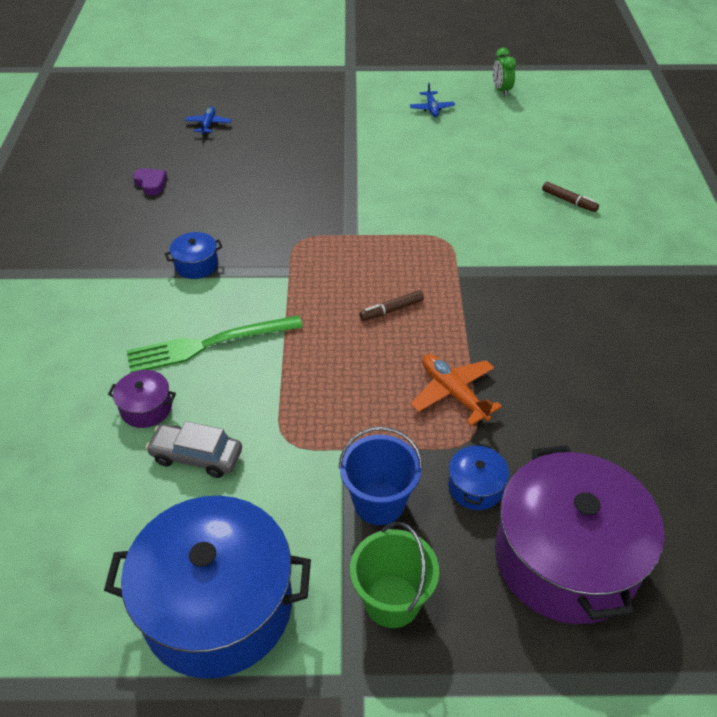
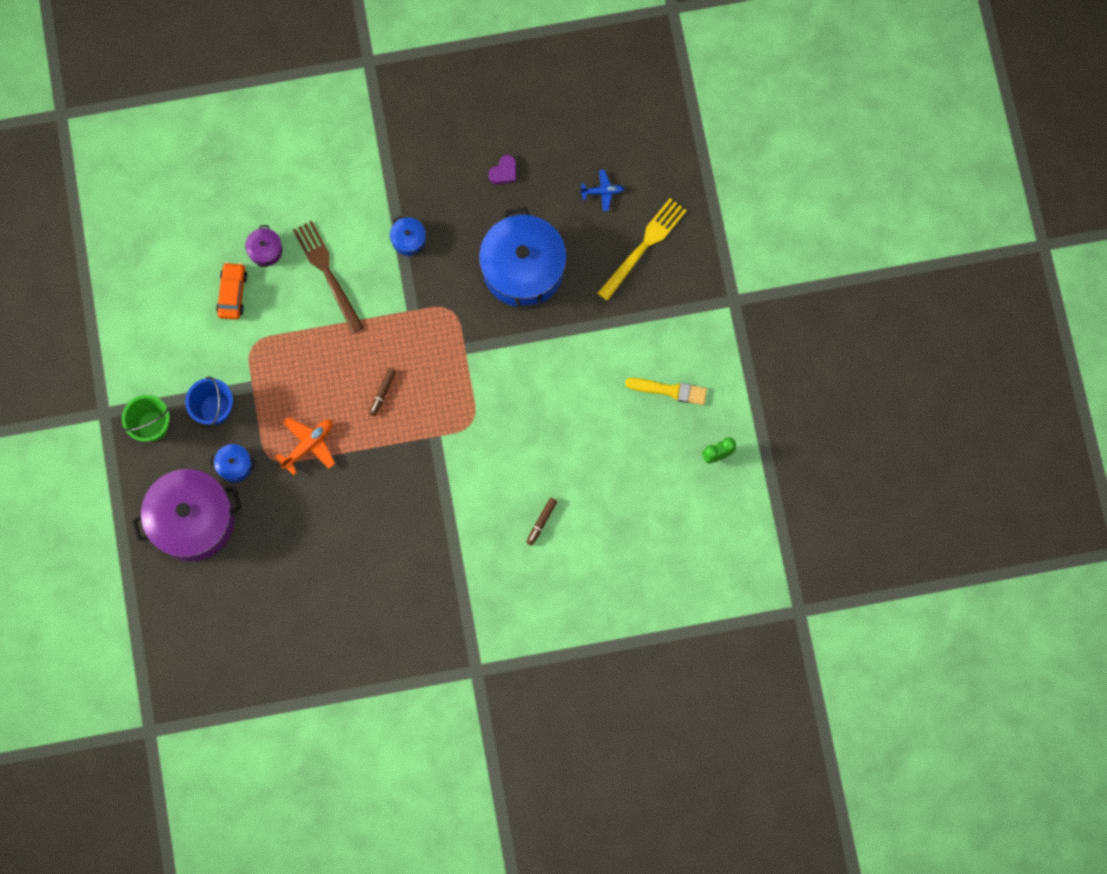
camera: 80 degrees right, 30 degrees up
(196, 456) = (232, 293): grey car -> orange car
(208, 344) = (327, 273): green fork -> brown fork
(218, 605) = (137, 334): blue pot -> blue pot (523, 269)
(277, 107) = (644, 246): none -> yellow fork
(391, 310) = (382, 393): brown marker -> brown marker turned 120 degrees counterclockwise
(431, 108) = (670, 390): blue plane -> yellow brush

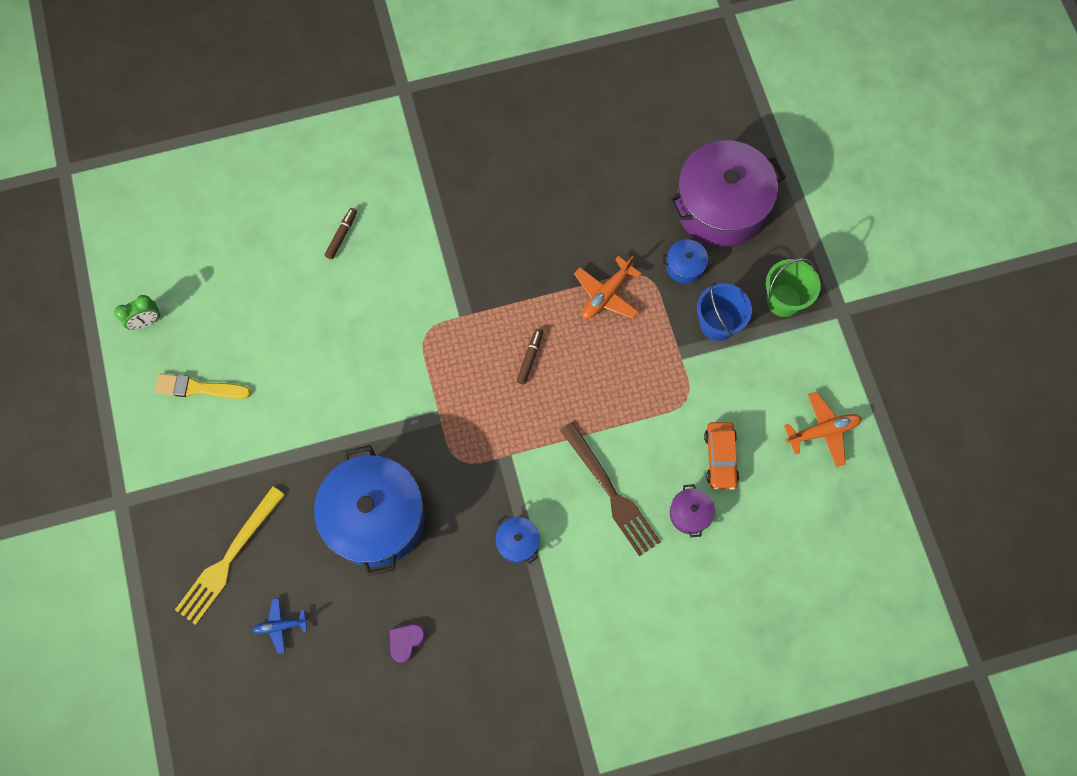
camera: 175 degrees right, 5 degrees down
(142, 308) = (822, 431): none -> orange plane

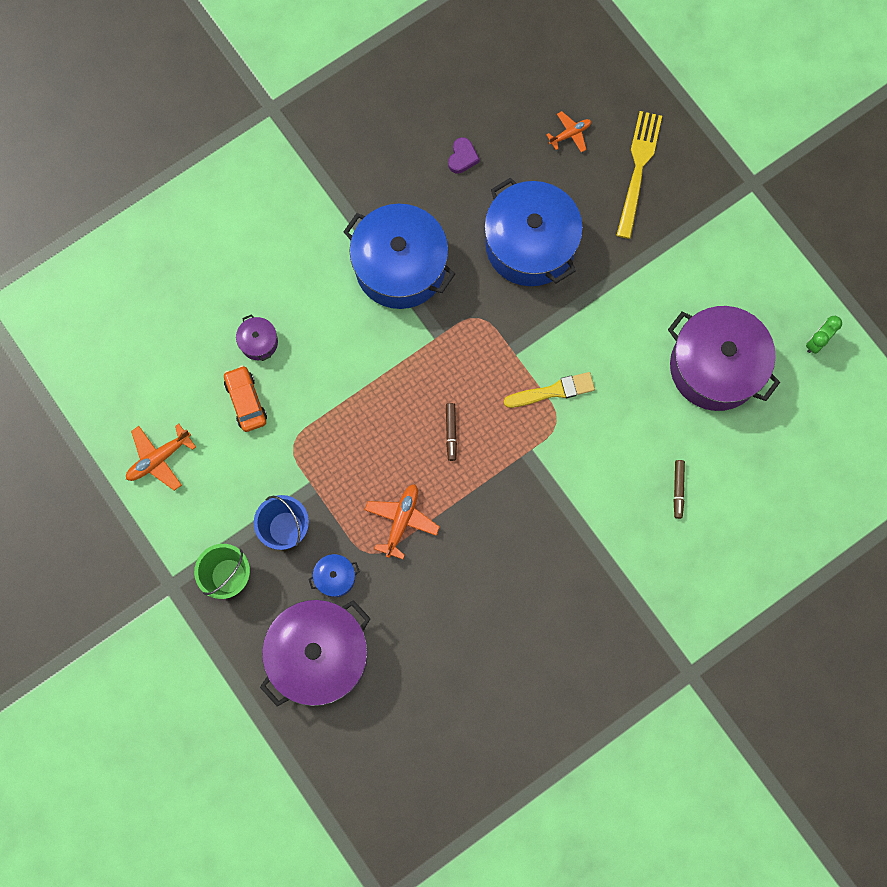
camera: 160 degrees right, 5 degrees up
(199, 388) = (737, 299): yellow brush -> yellow brush (553, 391)
(253, 332) = (715, 367): none -> purple pot
(280, 626) = (570, 134): blue plane -> orange plane
(517, 542) = (400, 266): blue pot -> blue pot, size x2.40
(611, 492) = (334, 336): brown fork -> none

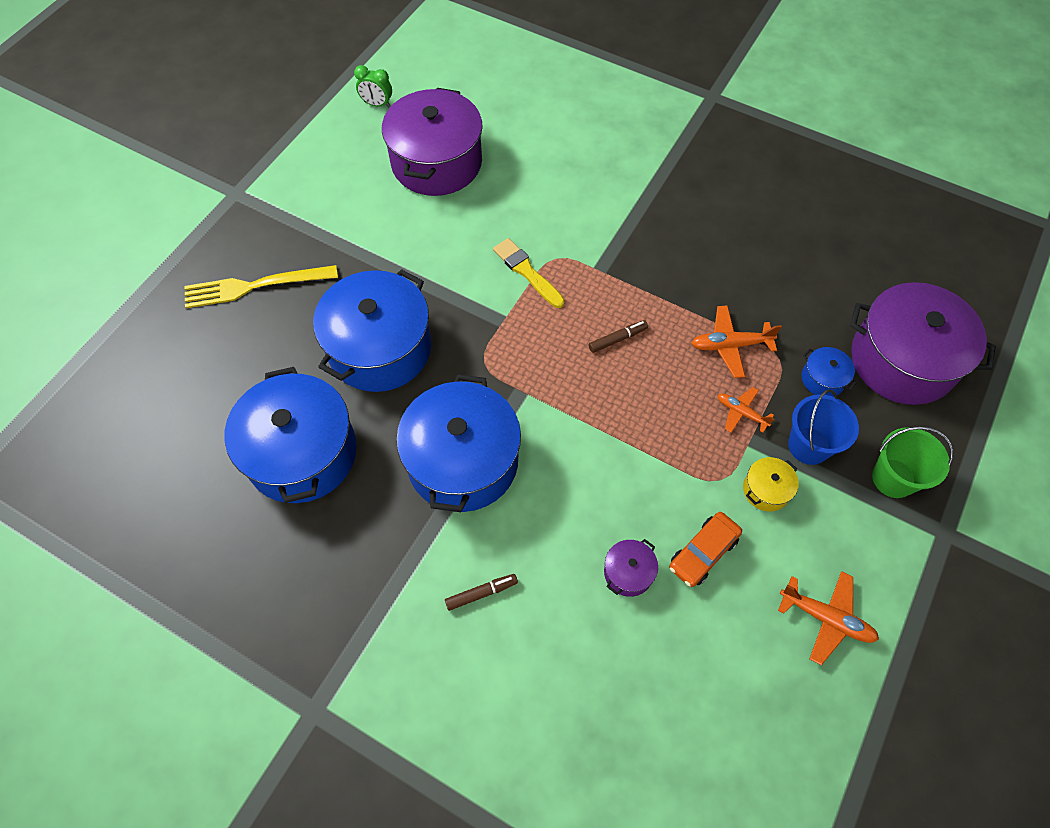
camera: 115 degrees left, 15 degrees down
(268, 474) = (766, 490): none -> yellow pot
(462, 157) = (302, 453): purple heart -> blue pot
(570, 134) = (234, 360): orange plane -> orange plane (741, 413)
(678, 490) = (565, 151): brown marker -> brown marker (481, 593)

